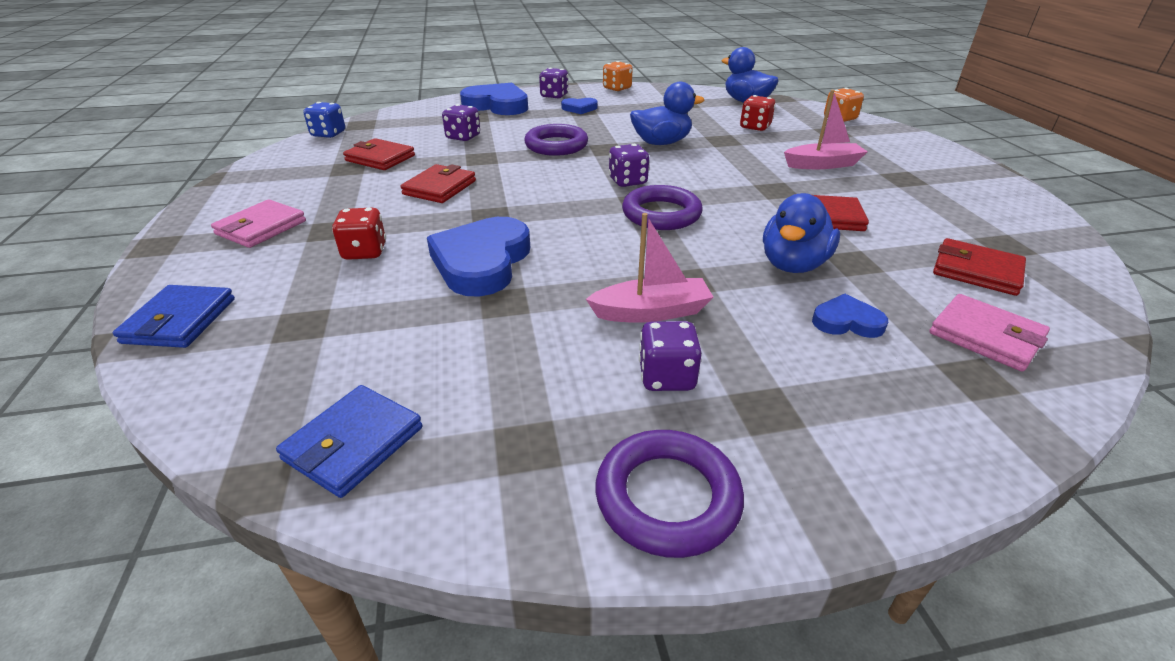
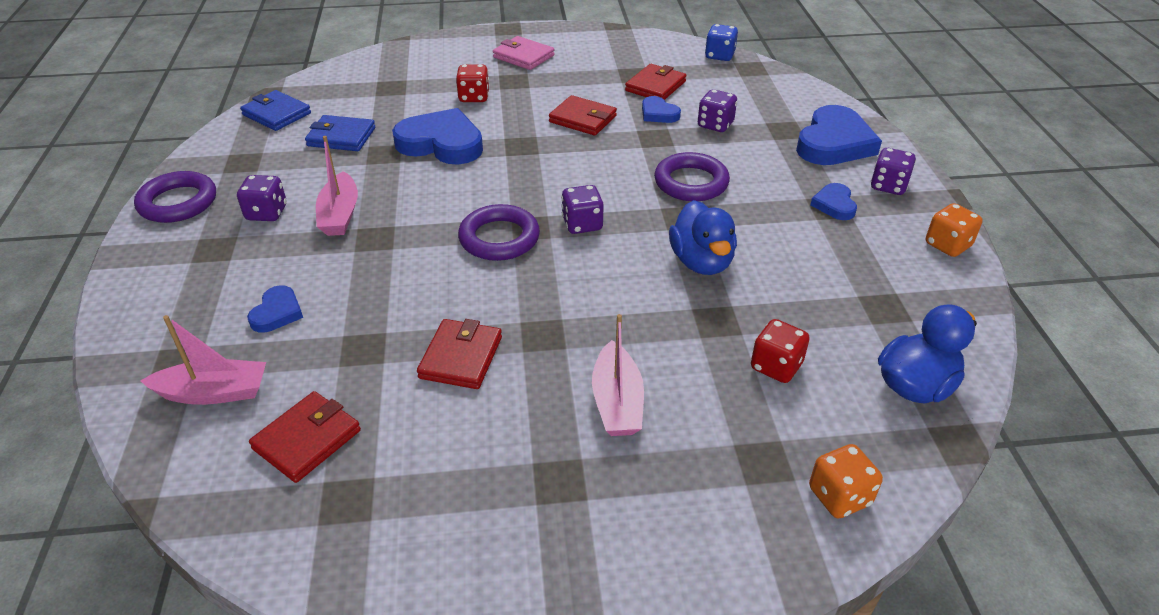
camera: 95 degrees right, 5 degrees up
(180, 321) = (411, 53): blue wallet -> blue wallet (341, 137)
(437, 157) = (658, 113): none -> blue heart
(793, 265) = (374, 304): blue duck -> none
(985, 336) = (214, 392): pink wallet -> pink boat

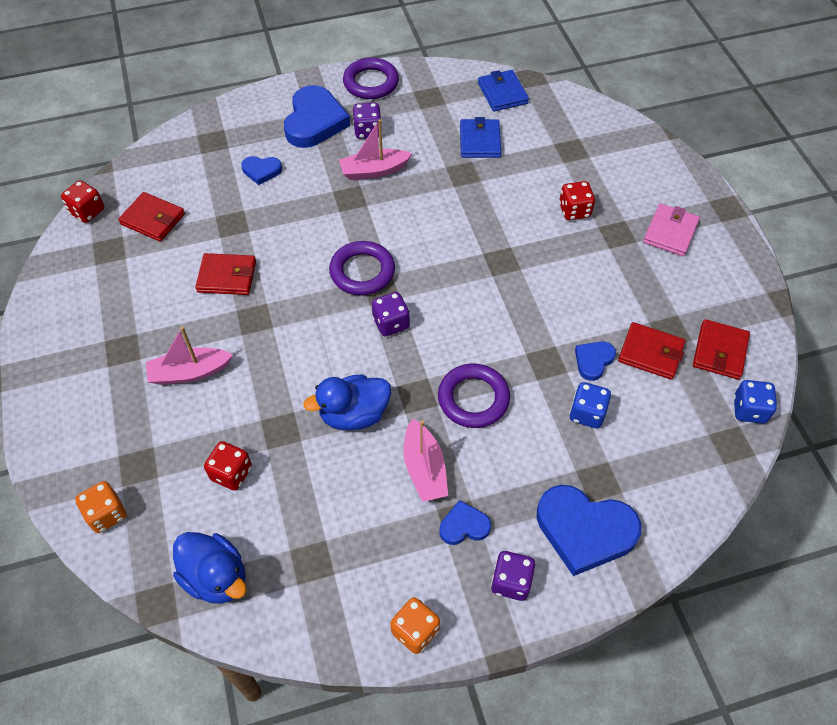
camera: 80 degrees right, 15 degrees up
(214, 392) = (189, 166): pink boat -> pink boat (424, 468)
(239, 533) = (87, 211): none -> red dice
(276, 114) = (502, 93): blue wallet -> blue wallet turned 45 degrees counterclockwise
(441, 143) = (488, 206): blue heart -> blue heart (314, 121)
(583, 119) = (562, 299): red wallet -> red wallet (720, 351)
(715, 125) = (587, 413): purple dice -> blue dice

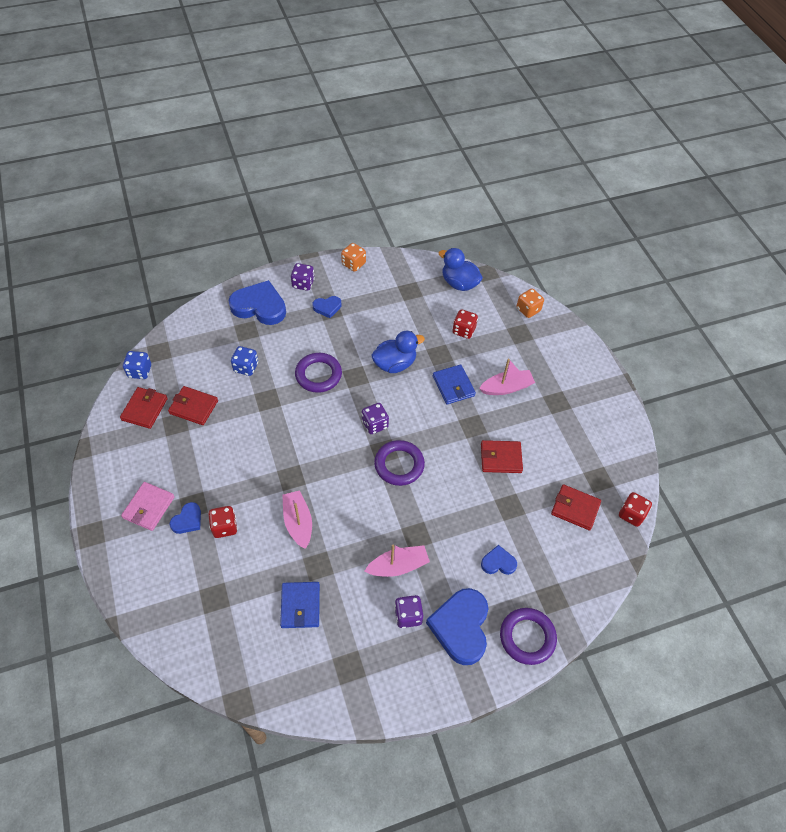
camera: 175 degrees right, 0 degrees up
(371, 82) = (411, 687): purple ring -> purple ring (527, 637)
(424, 468) = (350, 335): pink boat -> pink boat (298, 522)
(502, 93) = (272, 675): blue wallet -> blue wallet (453, 386)
(593, 361) = (235, 401): blue heart -> blue heart (187, 520)

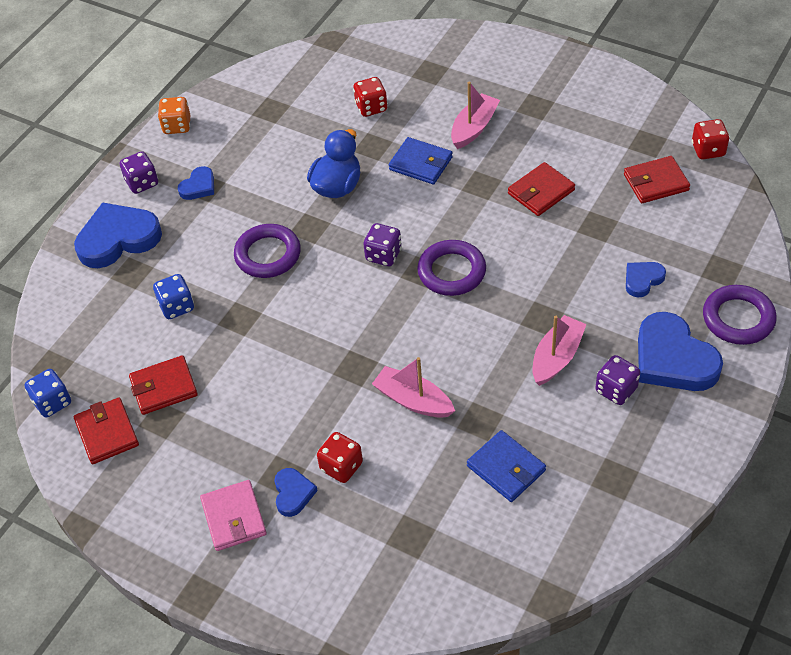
camera: 35 degrees left, 5 degrees down
(459, 283) = (315, 68): blue duck -> none
(528, 310) = (413, 45): orange dice -> none

